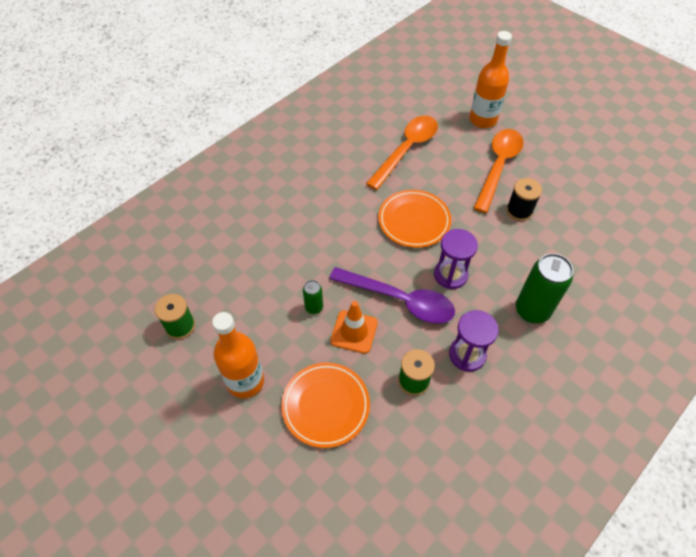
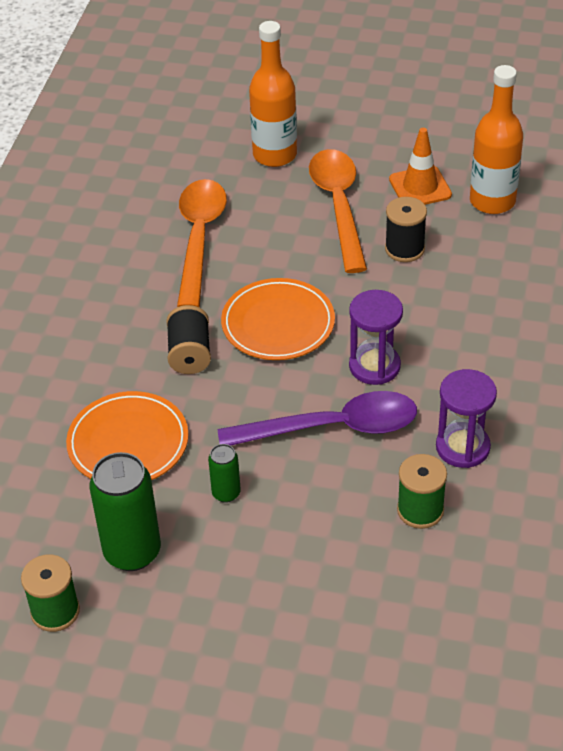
camera: 30 degrees left, 10 degrees down
(245, 381) = (204, 627): orange bottle -> orange bottle (492, 201)
(325, 405) = (332, 596): orange plate -> orange plate (128, 443)
(354, 214) = (190, 354): none -> black spool
(354, 332) = (302, 494): orange traffic cone -> orange traffic cone (420, 187)
(532, 310) = (503, 358): green can -> green can (132, 552)

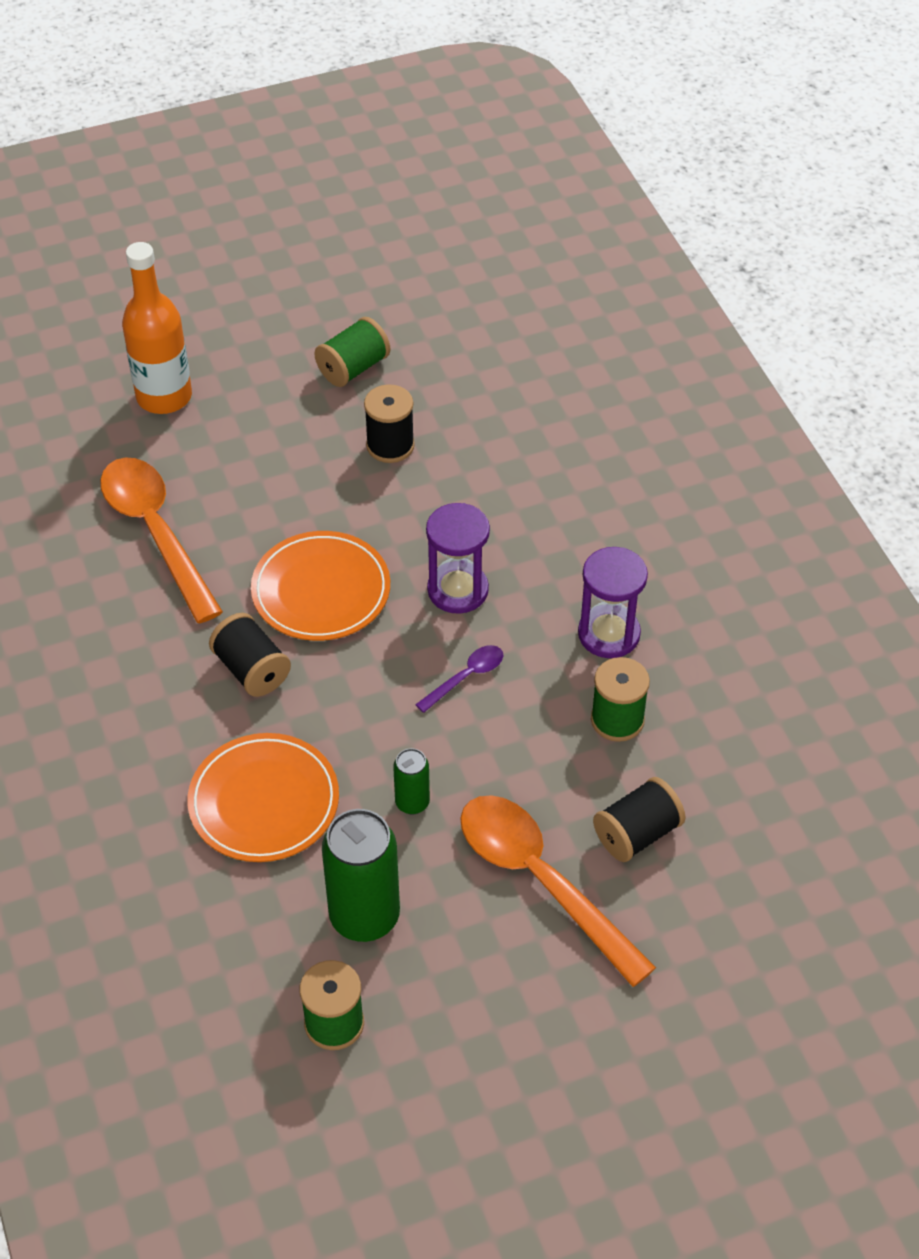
camera: 35 degrees left, 5 degrees up
(332, 427) = (466, 677): purple spoon -> purple spoon, size x0.45
(339, 206) = (283, 427): orange spoon -> orange spoon (541, 881)
(370, 597) = (637, 834): none -> black spool
(420, 187) = (353, 368): orange traffic cone -> green spool
(492, 201) = (440, 352): orange bottle -> none

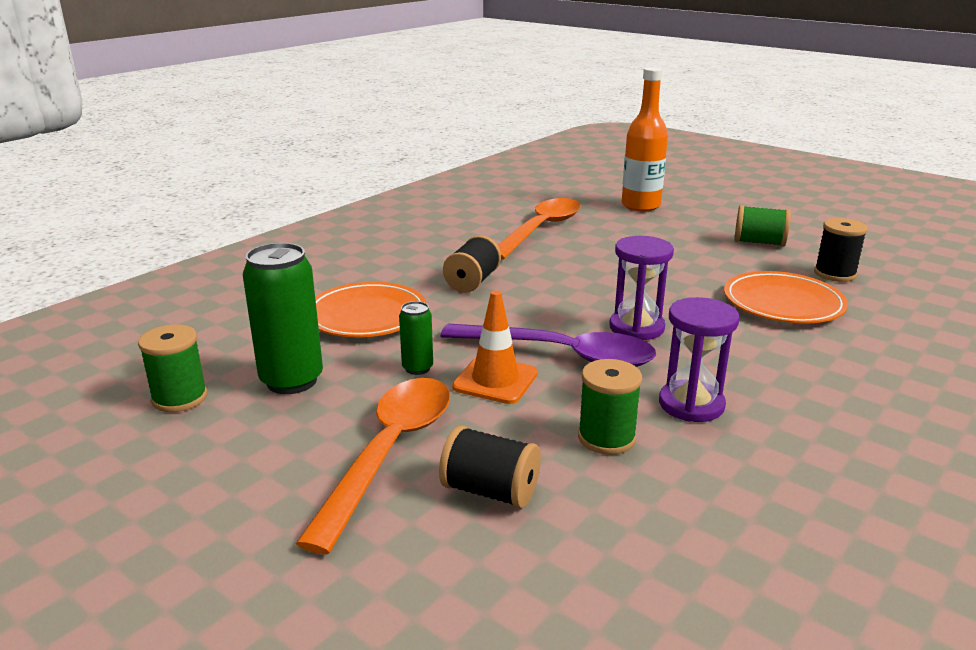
camera: 60 degrees right, 25 degrees down
(321, 591) = (565, 283): orange plate -> orange plate (783, 303)
(390, 445) = (720, 270): black spool -> black spool (835, 274)
(466, 677) = (561, 354): purple spoon -> purple spoon, size x2.21
(477, 751) = (495, 380): none -> orange traffic cone

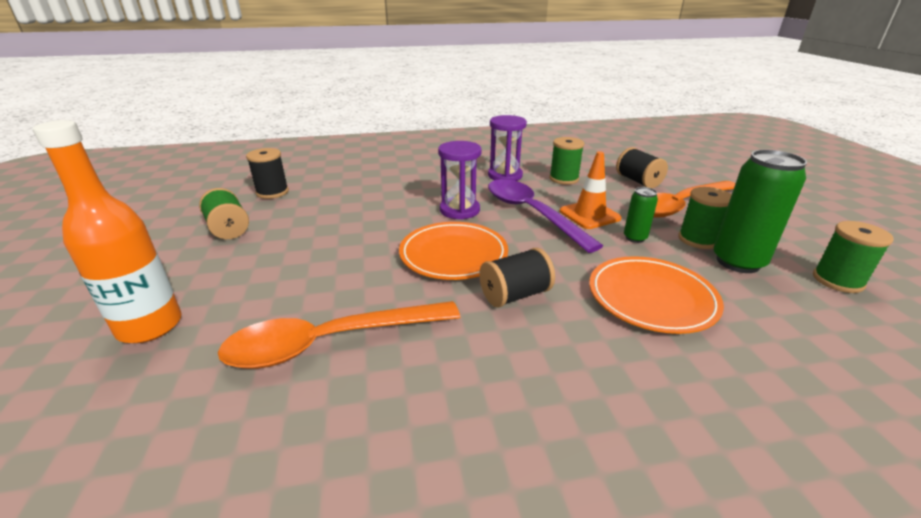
camera: 140 degrees left, 5 degrees up
(343, 395) = (698, 239): none -> green spool
(783, 303) = (350, 191): orange plate -> orange plate (453, 254)

